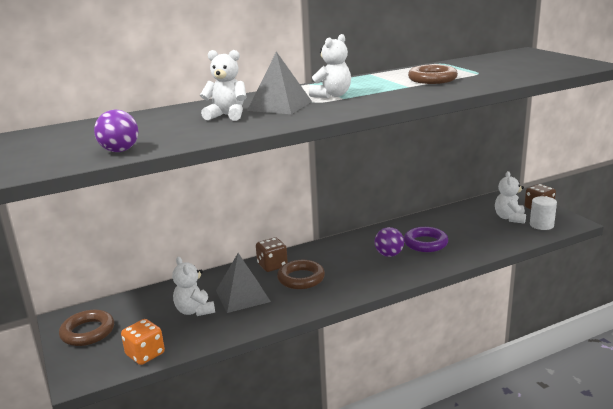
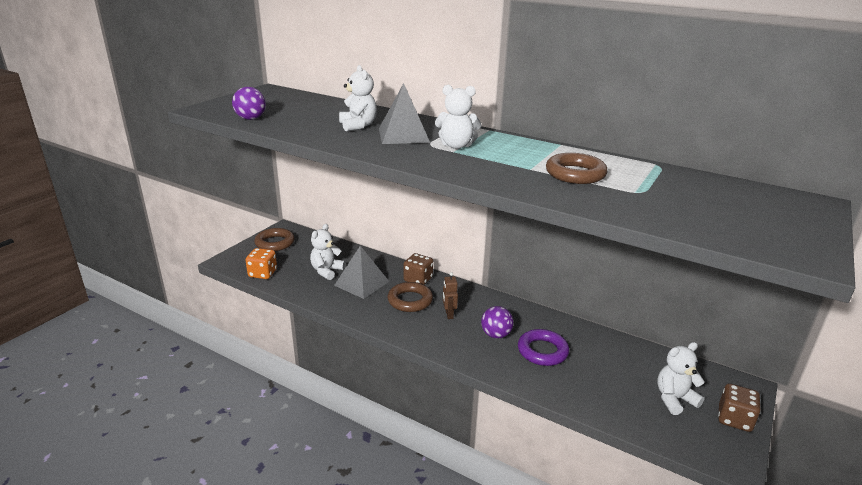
camera: 55 degrees right, 5 degrees up
(341, 266) = (449, 314): none -> brown robot
(541, 225) = (688, 432): white cylinder -> none

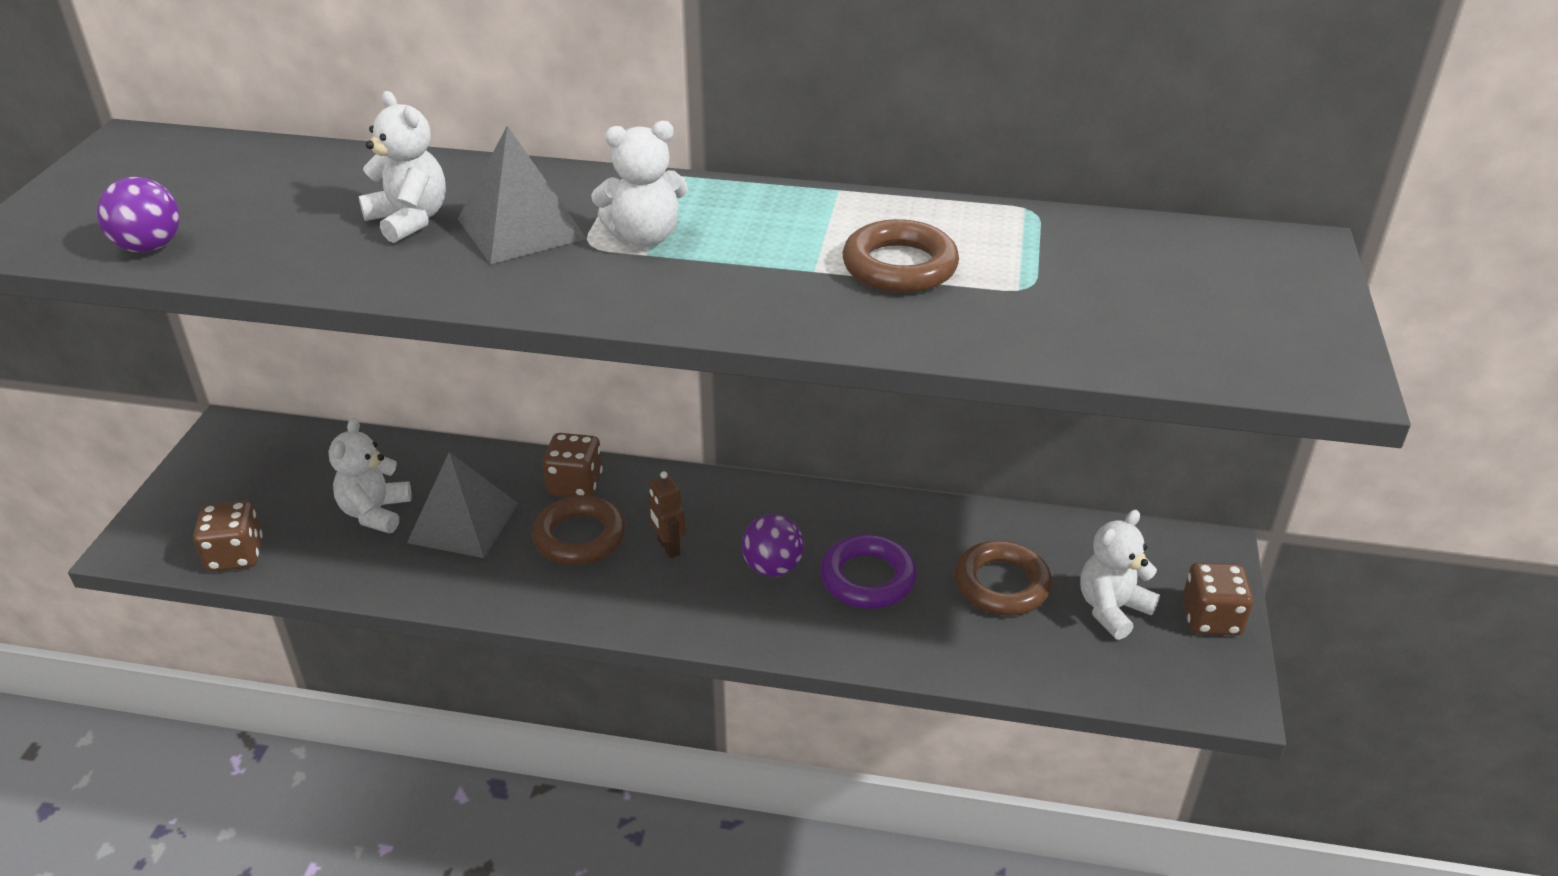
camera: 20 degrees left, 10 degrees up
(263, 273) = (235, 555): orange dice -> brown dice
(275, 243) = (224, 472): brown ring -> brown ring (1001, 585)

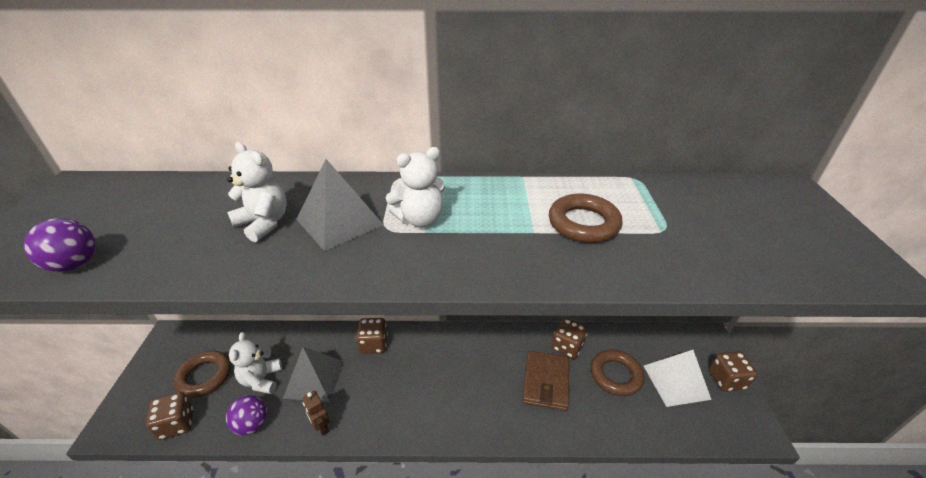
camera: 10 degrees left, 0 degrees up
(580, 537) = (383, 379): brown ring -> brown ring (205, 376)
(668, 547) = (433, 378): brown robot -> brown robot (321, 427)
(772, 567) = (493, 383): purple ball -> purple ball (252, 424)
(867, 578) = (546, 382): purple ring -> brown wallet
(928, 531) = (567, 346): none -> brown dice
(1112, 609) = (676, 382): white teddy bear -> white pyramid

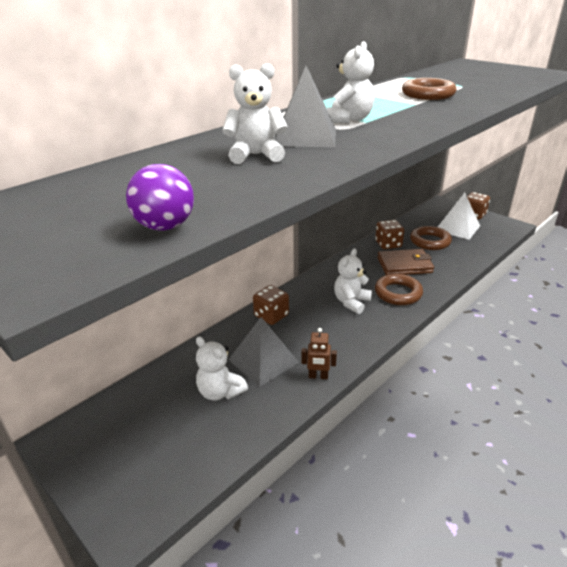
camera: 45 degrees left, 5 degrees down
(177, 424) = (196, 469): brown dice -> none
(205, 376) = (160, 428): brown ring -> brown ring (398, 293)
(252, 424) = (264, 416): purple ball -> none
(442, 382) = (351, 302): none -> white teddy bear
(546, 382) = (404, 265): brown wallet -> brown wallet turned 60 degrees counterclockwise

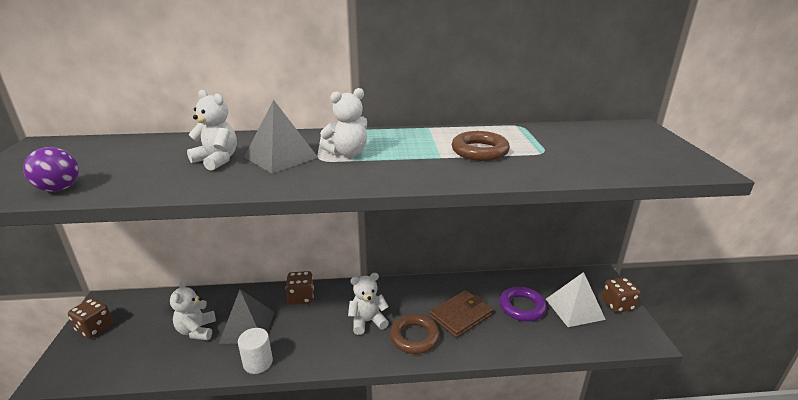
camera: 40 degrees right, 5 degrees down
(318, 376) = (258, 362): brown robot -> white cylinder
(388, 244) = (477, 289): brown dice -> brown dice (95, 328)
(404, 265) = (461, 316): brown wallet -> brown wallet turned 75 degrees counterclockwise
(430, 241) = (522, 307): brown ring -> purple ring

